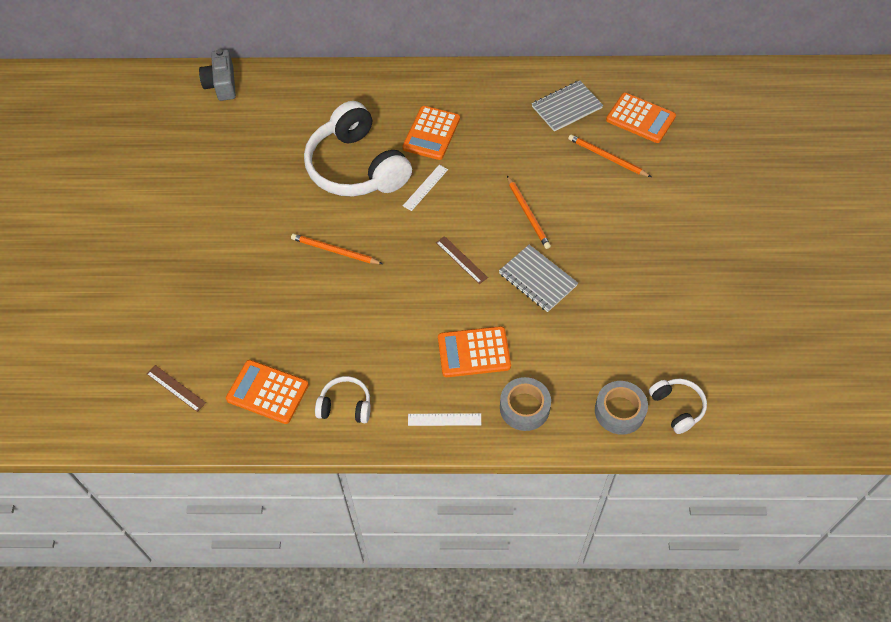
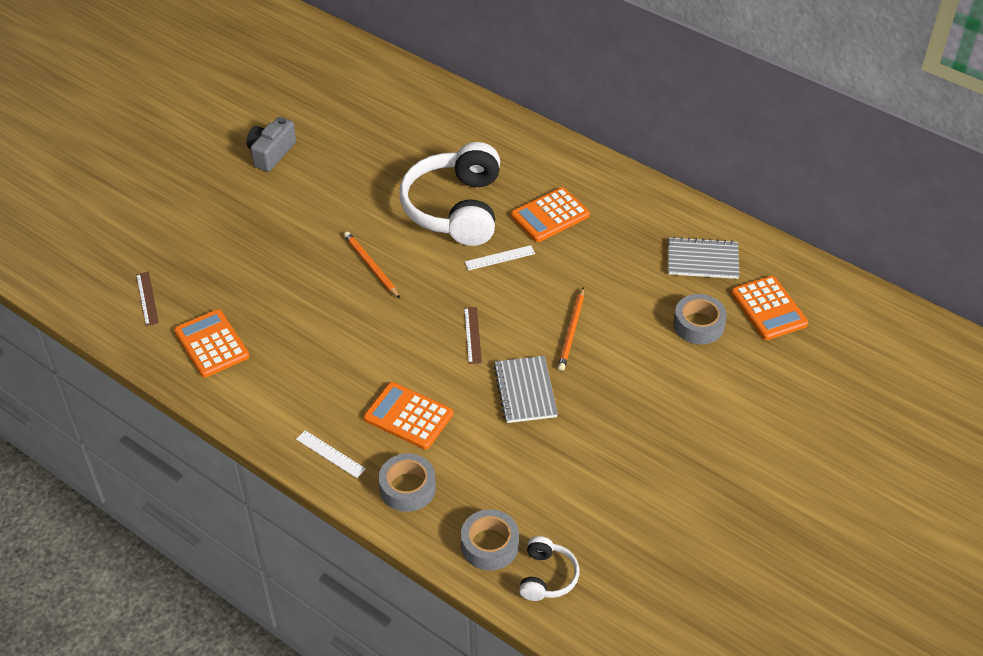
camera: 35 degrees right, 10 degrees down
(221, 84) = (406, 82): grey camera -> grey camera (271, 153)
(345, 406) = (261, 392): white headphones -> none
(607, 157) = (698, 325): orange pencil -> grey tape

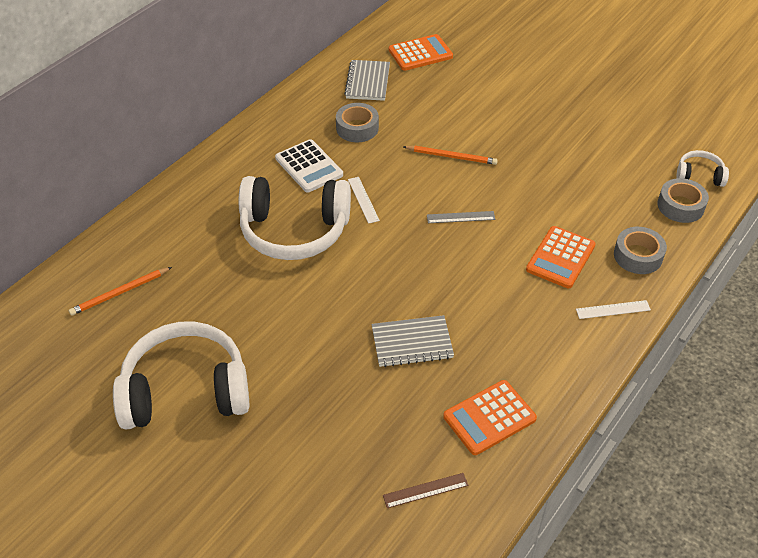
camera: 90 degrees left, 0 degrees up
(271, 153) = (186, 391): grey camera -> white headphones
(330, 454) = (613, 309): white ruler -> white ruler turned 45 degrees clockwise
(371, 266) = (373, 291): orange pencil -> orange pencil (120, 293)
(472, 335) = (460, 217): brown ruler -> grey ruler
(525, 391) = (521, 185): grey notebook -> grey notebook (412, 343)
(550, 216) = (309, 166): orange calculator -> white calculator
(698, 325) = (439, 88): grey tape -> grey tape (357, 128)

